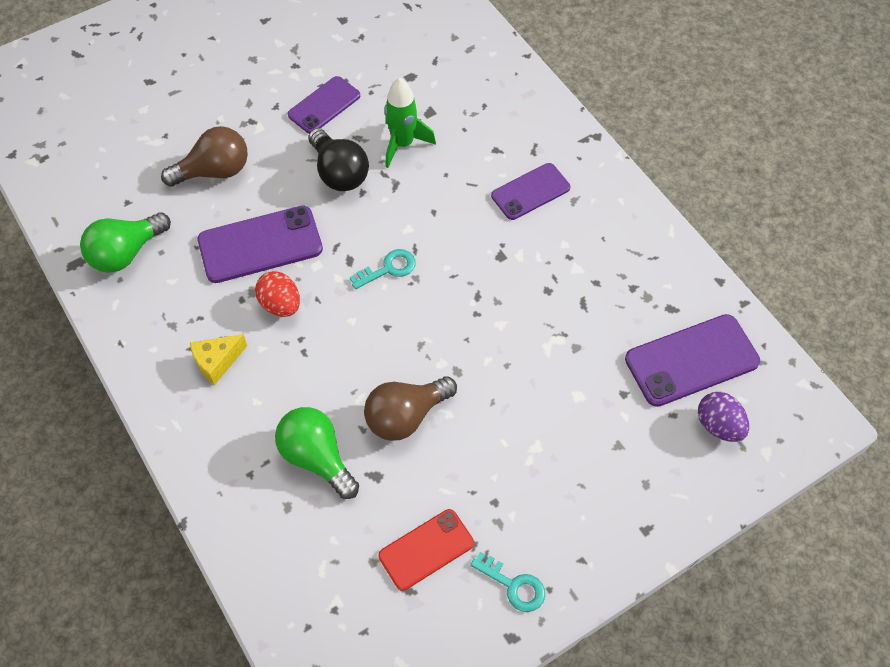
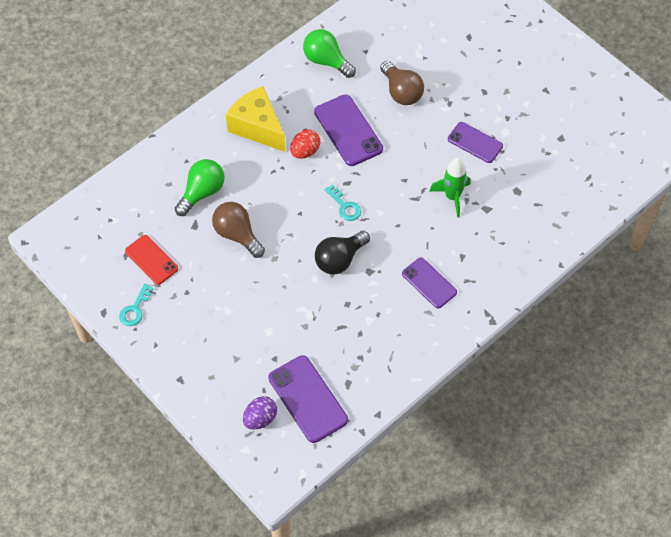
camera: 80 degrees right, 0 degrees up
(217, 362) = (257, 127): yellow cheese -> yellow cheese, size x1.89
(339, 173) = (417, 163): black light bulb -> black light bulb (339, 259)

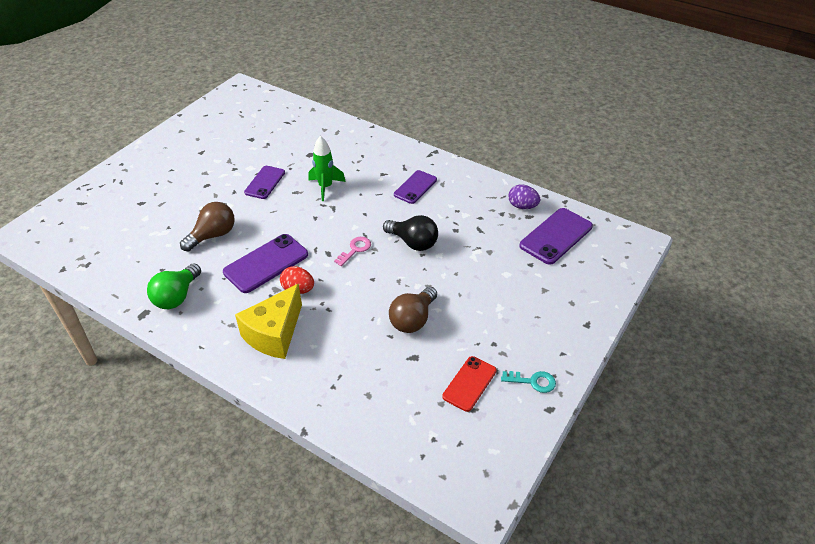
camera: 105 degrees left, 15 degrees down
(202, 192) = (371, 361): green light bulb -> none
(260, 418) = (591, 261): purple egg -> purple egg (522, 206)
(345, 206) = (355, 250): turquoise key -> pink key

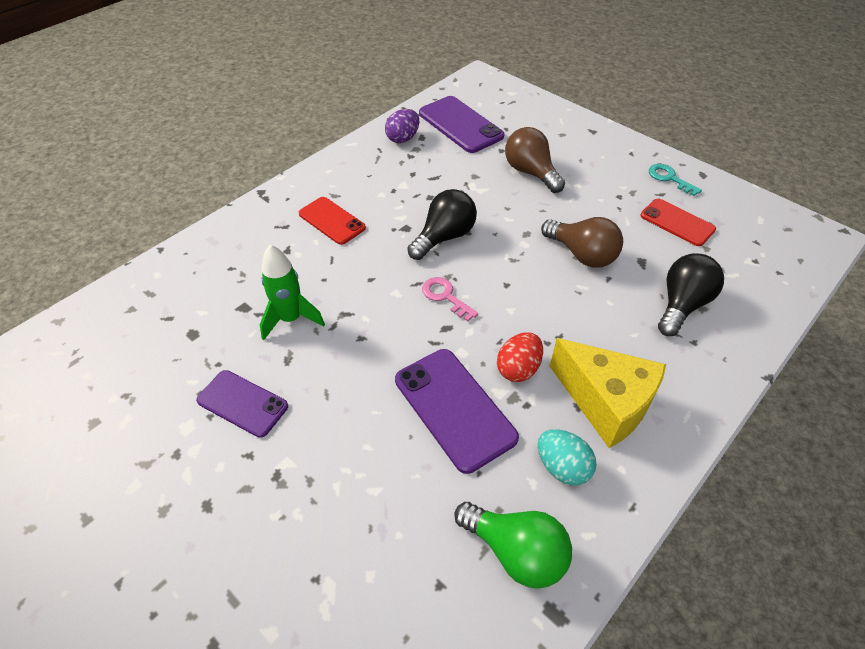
camera: 80 degrees left, 5 degrees up
(213, 235) = (364, 491): brown light bulb -> brown light bulb (530, 172)
(227, 314) = (562, 467): none -> turquoise egg
(370, 381) = (682, 305): none -> black light bulb
(415, 187) = (332, 221): purple phone -> red phone
(532, 381) = (669, 178): turquoise key -> turquoise key turned 60 degrees counterclockwise

